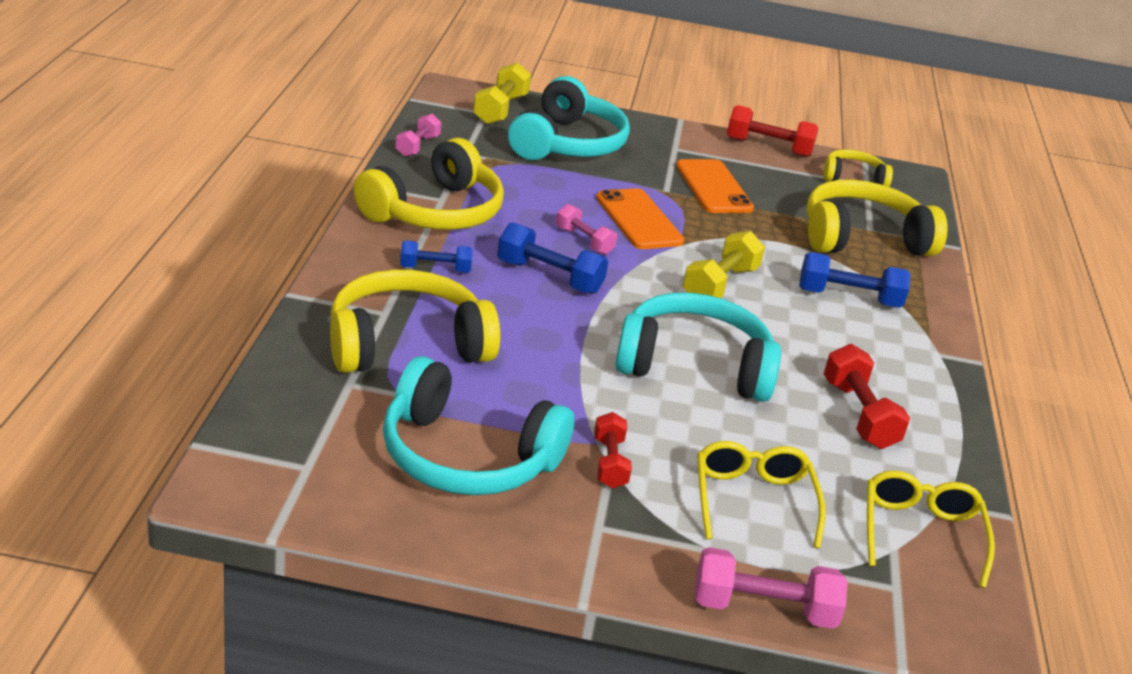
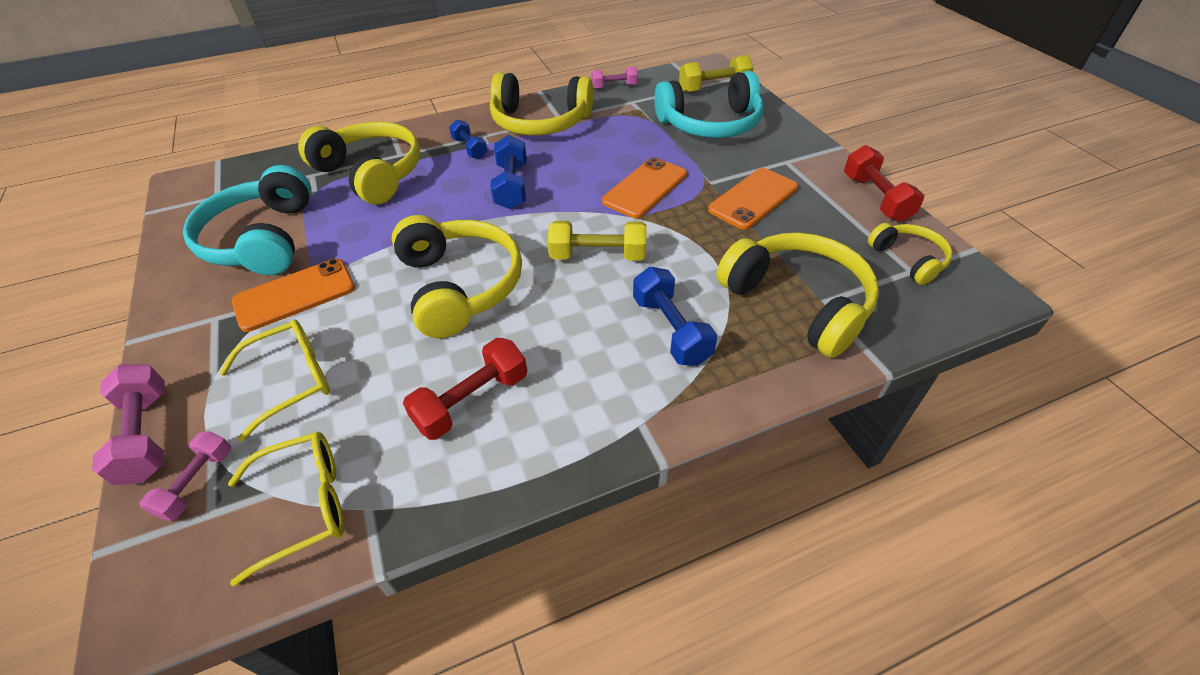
camera: 65 degrees right, 15 degrees up
(584, 241) = (580, 180): pink dumbbell -> pink dumbbell (197, 483)
(609, 463) = (295, 295): red dumbbell -> orange phone
(694, 366) = (459, 286): turquoise headphones -> yellow headphones

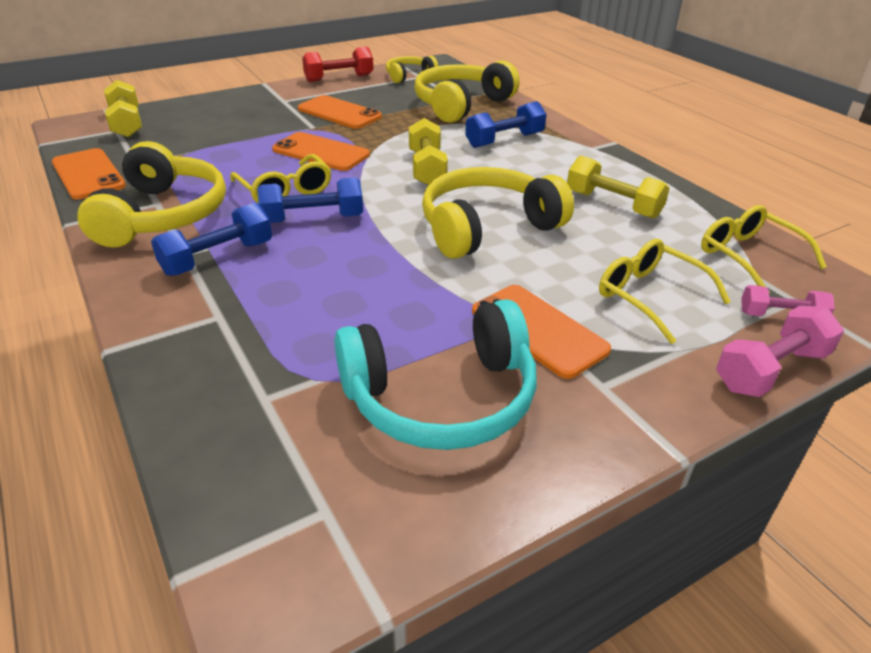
camera: 100 degrees left, 10 degrees down
(371, 174) = (271, 332): yellow headphones -> none
(470, 148) = (218, 258): blue dumbbell -> blue dumbbell, size x1.53
(472, 401) = (613, 204): red dumbbell -> yellow dumbbell
(567, 171) = (285, 190): none -> yellow glasses
(614, 87) = (88, 174): pink dumbbell -> orange phone
(710, 124) = (206, 126): turquoise headphones -> none

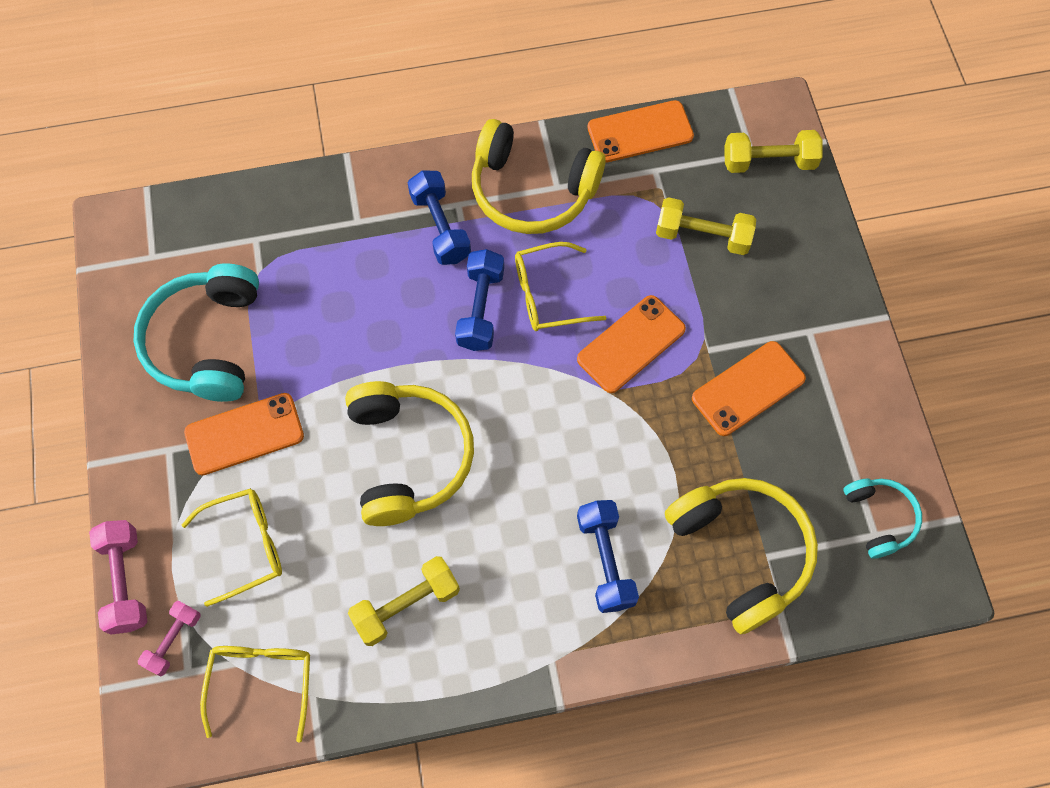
camera: 110 degrees right, 30 degrees up
(339, 78) = (886, 417): red dumbbell -> none
(409, 76) = (879, 518): yellow headphones -> turquoise headphones
(427, 168) = (555, 443): yellow dumbbell -> yellow dumbbell (702, 236)
(749, 256) = (262, 681): yellow glasses -> yellow glasses turned 75 degrees counterclockwise

